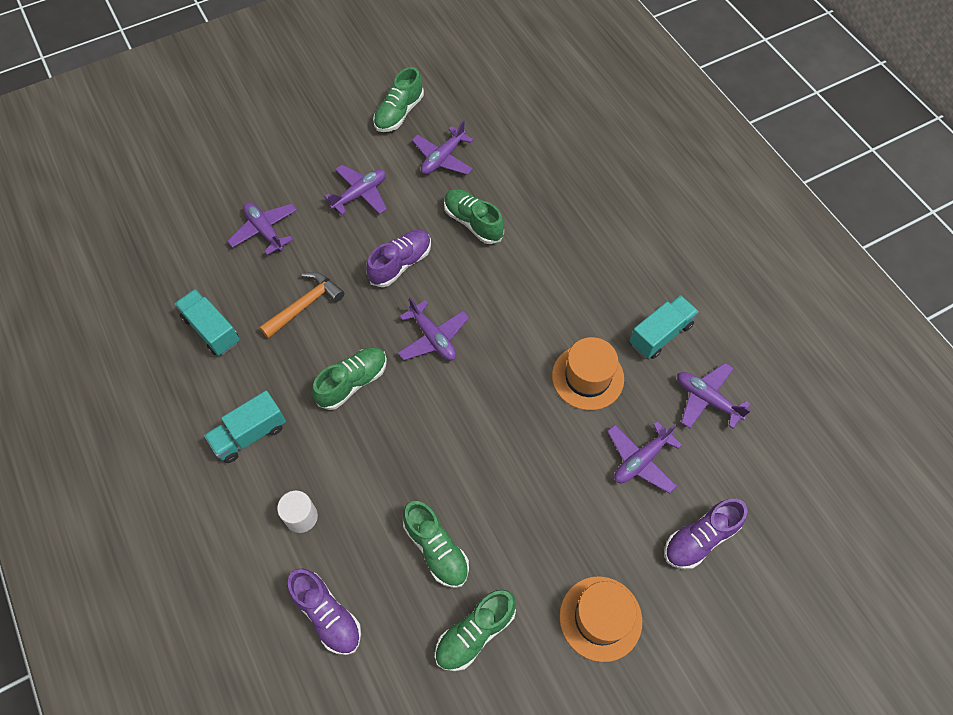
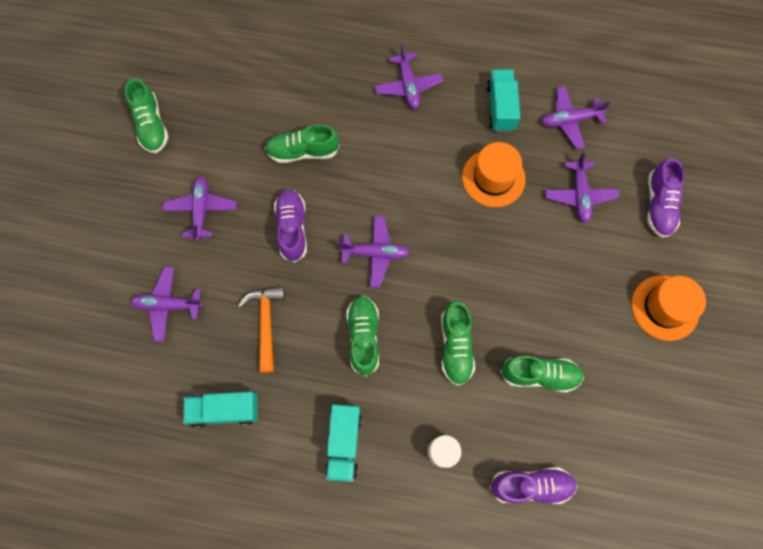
camera: 50 degrees left, 10 degrees up
(443, 158) = (225, 127): purple plane -> purple plane (408, 86)
(475, 633) = (617, 394): green shoe -> green shoe (455, 346)

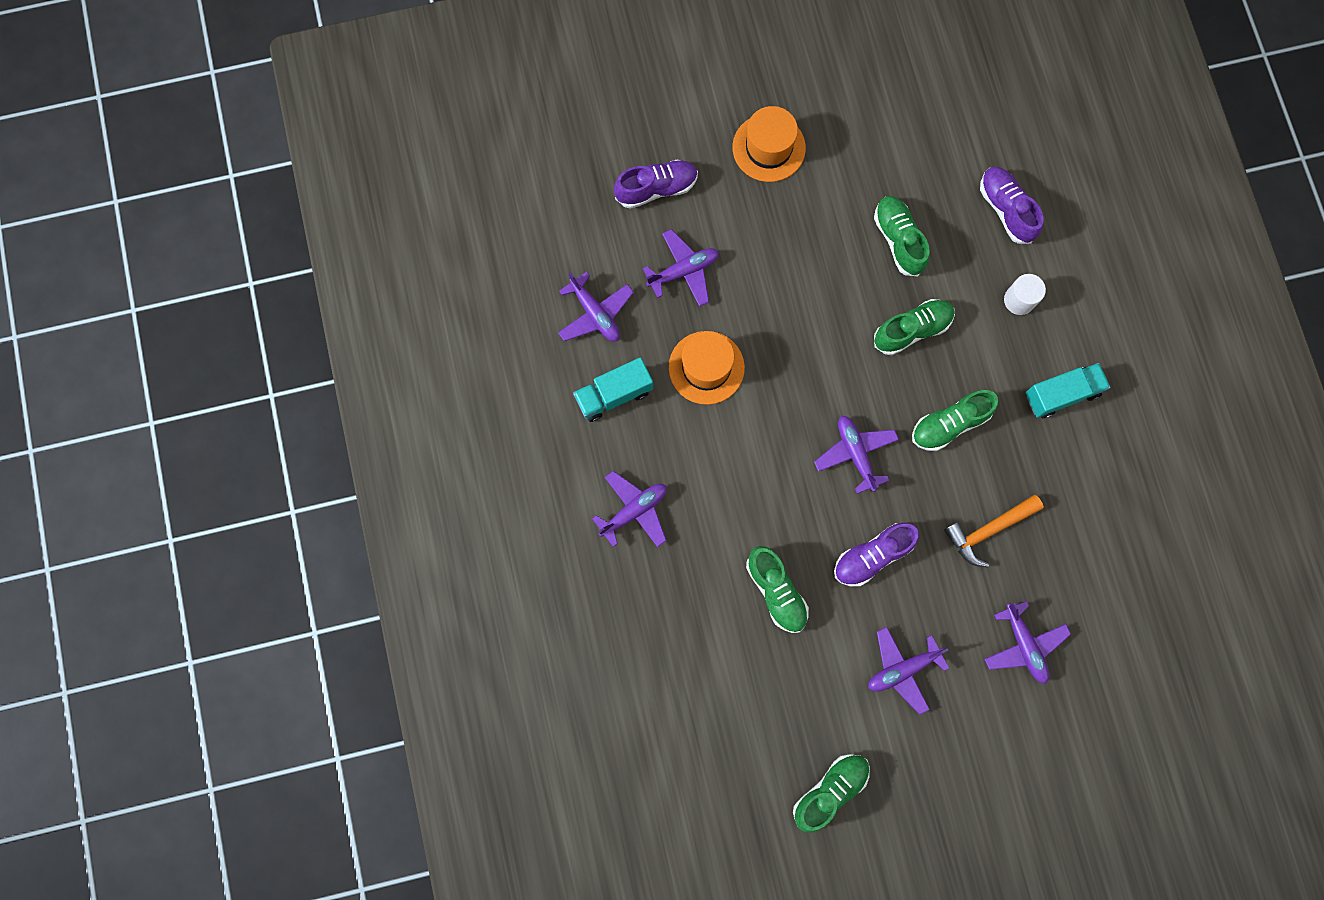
camera: 115 degrees left, 5 degrees up
(225, 410) = (1094, 525): turquoise truck -> none

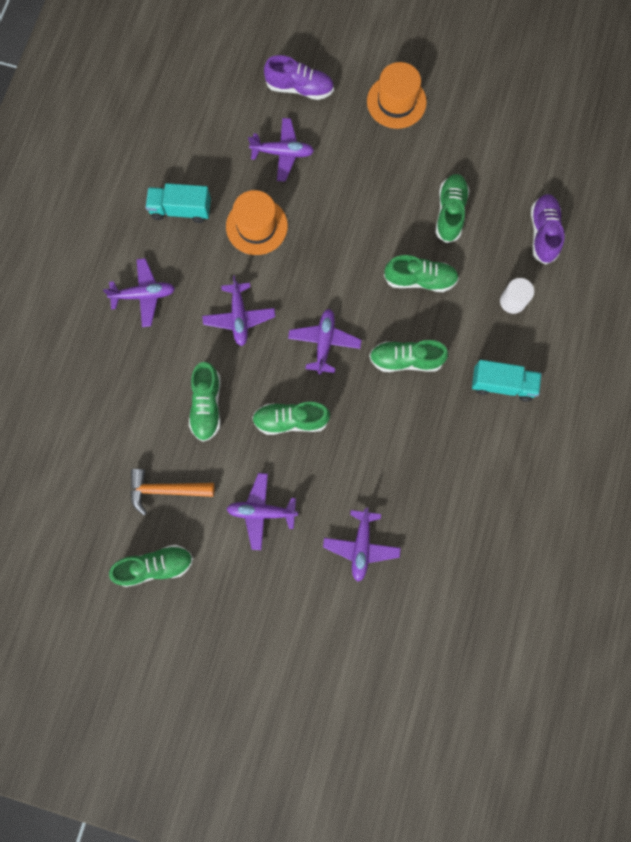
camera: 30 degrees right, 0 degrees up
(595, 313) = (203, 149): purple plane -> purple plane (239, 317)
(872, 556) = (291, 420): purple shoe -> green shoe
(988, 530) = (386, 450): orange hammer -> orange hammer (165, 490)

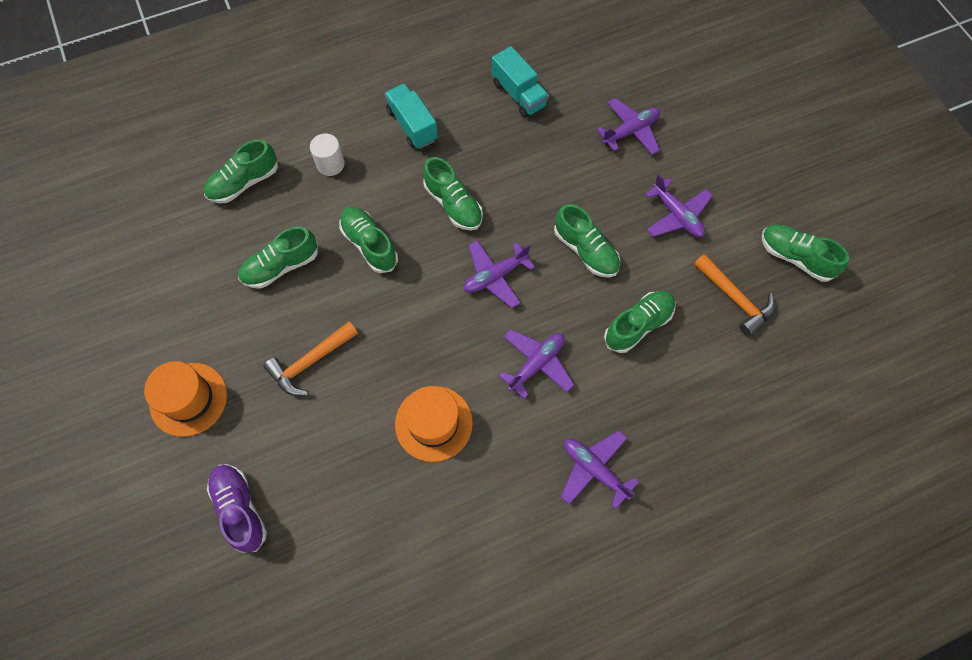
camera: 130 degrees left, 10 degrees down
(181, 210) = (477, 512): turquoise truck -> turquoise truck (519, 94)
(282, 153) = (333, 464): purple plane -> none
(361, 184) = (310, 362): none -> orange hammer
(543, 233) = (244, 183): purple shoe -> green shoe

